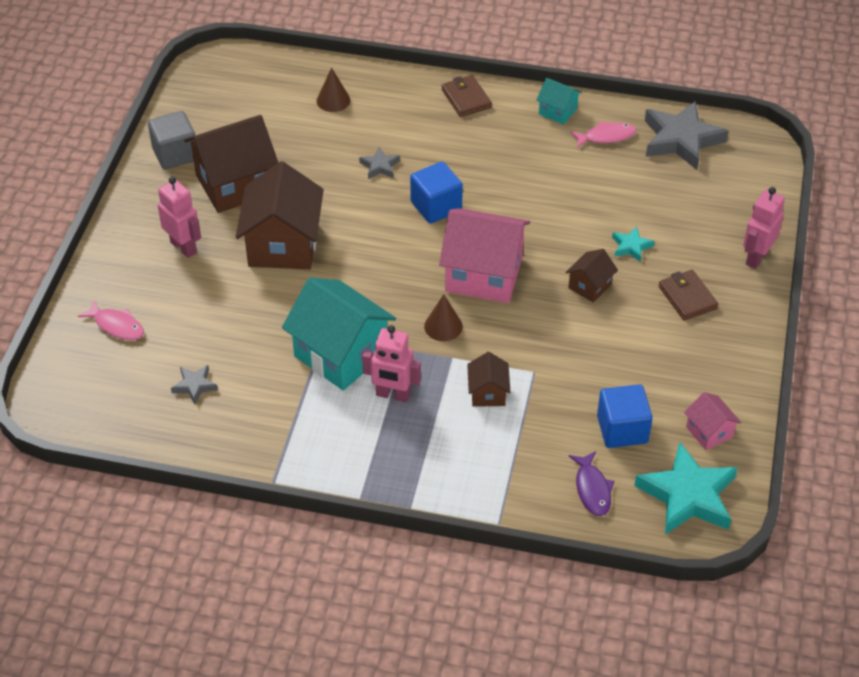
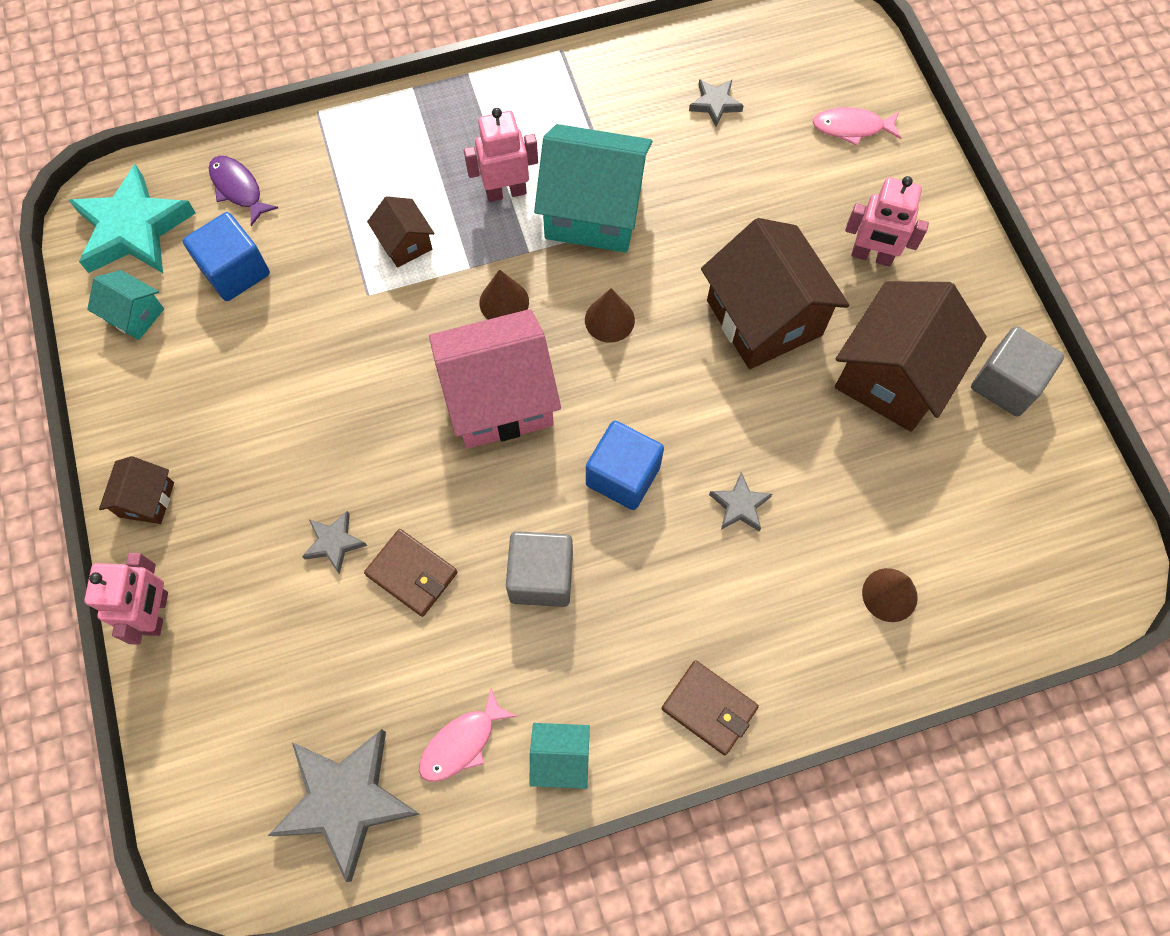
camera: 150 degrees right, 20 degrees up
(381, 286) = (609, 320): none -> brown cone
(517, 182) = (541, 577): none -> grey cube
(590, 286) = (359, 449): brown house -> brown house (146, 500)
(631, 246) = (334, 543): turquoise star -> grey star
(687, 297) = (227, 495): brown wallet -> brown wallet (412, 574)
(709, 432) = (135, 315): pink house -> turquoise house

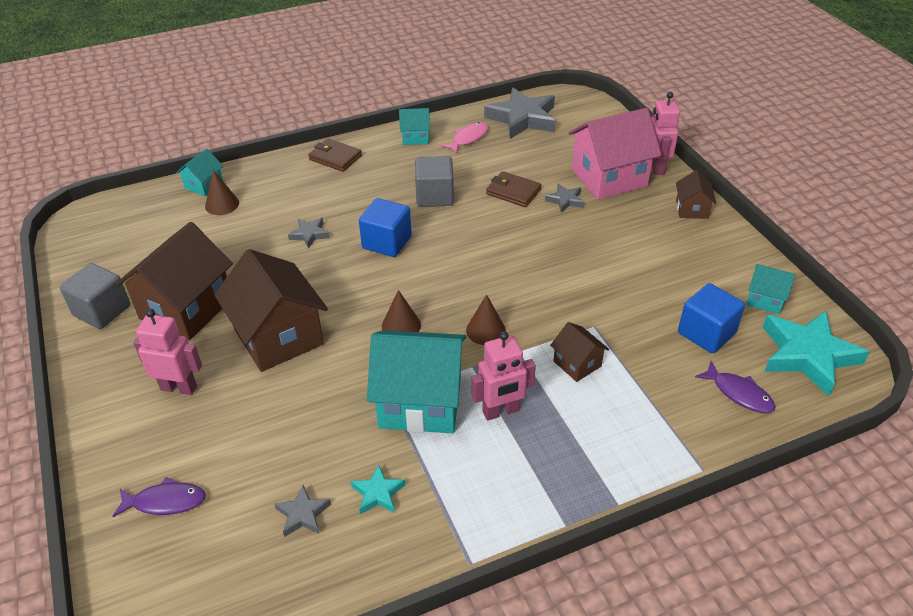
camera: 175 degrees right, 25 degrees down
(499, 398) = (477, 274): pink house -> pink house (609, 177)
(642, 117) = (378, 493): none -> turquoise star
(852, 127) = (165, 502): pink fish -> purple fish
(931, 651) = (204, 185): none -> turquoise house

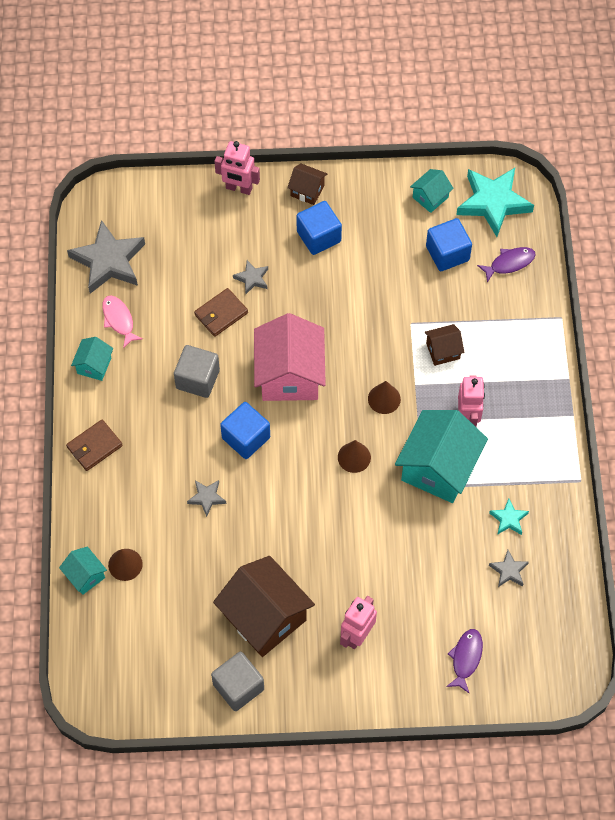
camera: 70 degrees left, 20 degrees up
(278, 337) = (329, 551): brown house -> none
(609, 177) = (236, 231): pink house -> pink house (289, 375)
(646, 230) = (318, 236): none -> blue cube

